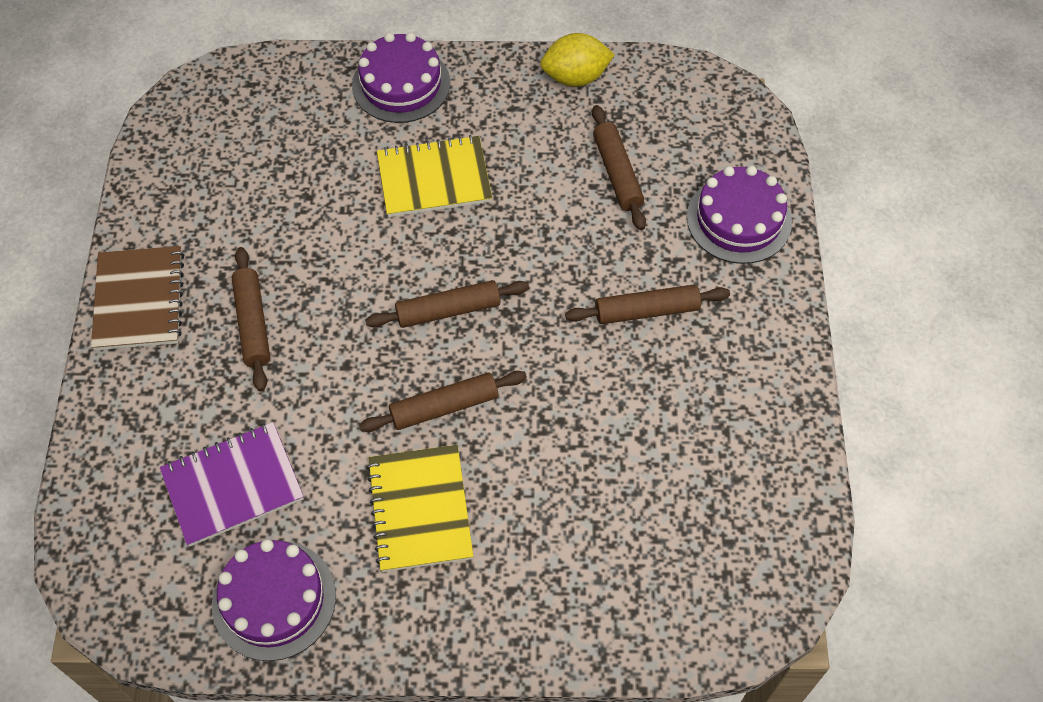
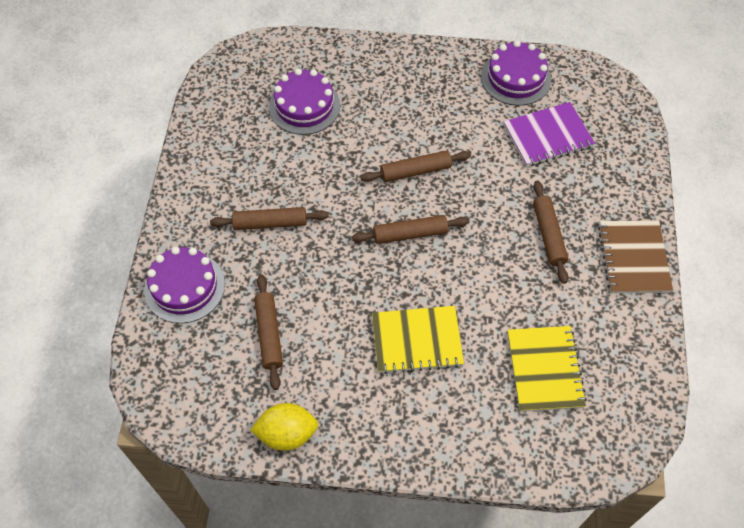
camera: 175 degrees left, 0 degrees up
(401, 84) = (443, 439): purple cake -> purple cake (304, 106)
(420, 509) = (432, 115): yellow notebook -> yellow notebook (545, 369)

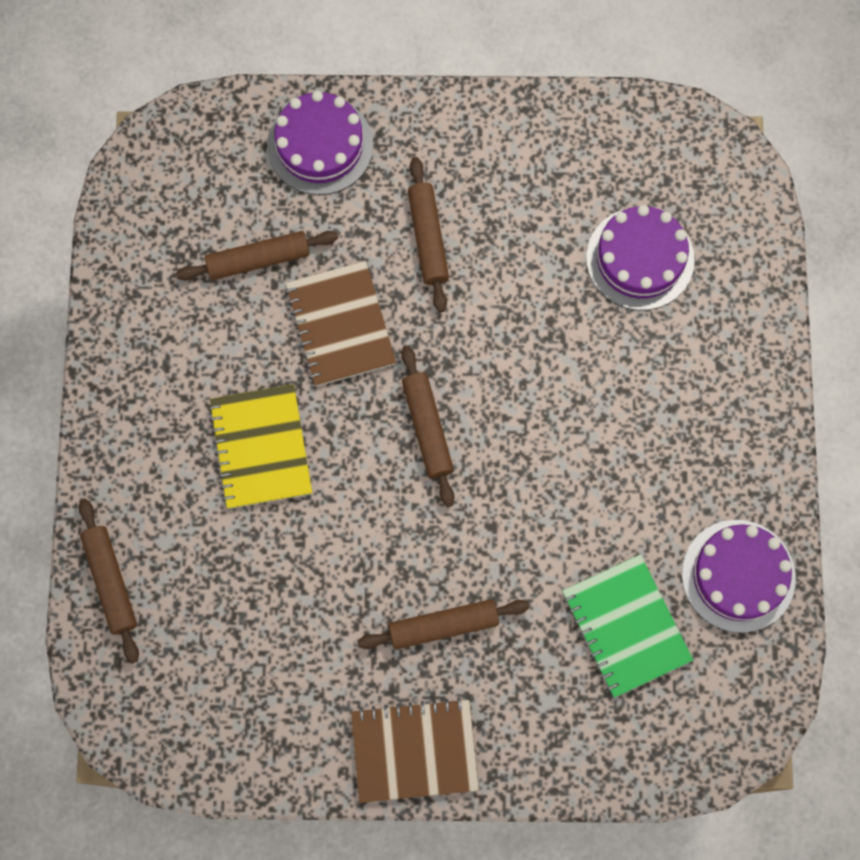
camera: 85 degrees right, 15 degrees up
(287, 434) = (125, 299): yellow lemon -> none
(328, 282) = (340, 325): none -> brown notebook
(415, 171) = (537, 429): brown rolling pin -> brown rolling pin (111, 582)
(545, 369) = (229, 618): yellow notebook -> none
(547, 136) = (625, 626): purple notebook -> green notebook

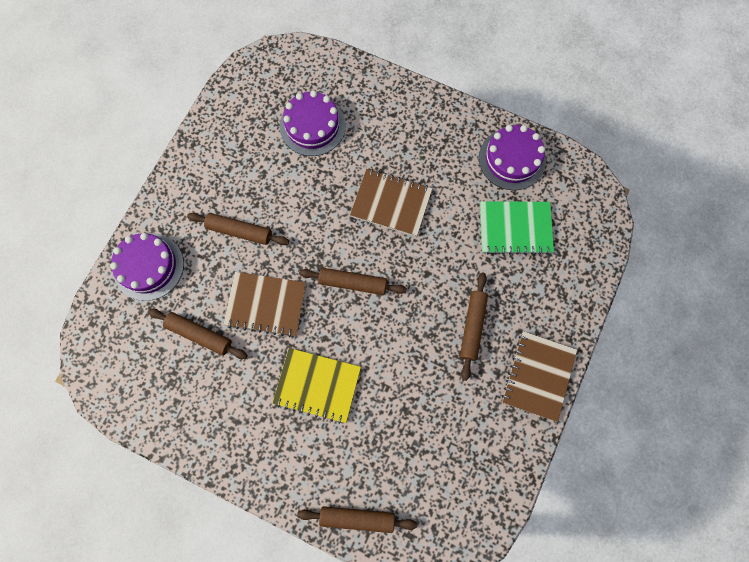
camera: 65 degrees left, 0 degrees up
(258, 260) = (199, 334): brown rolling pin -> brown rolling pin turned 75 degrees counterclockwise
(574, 427) = (391, 203): none -> brown notebook

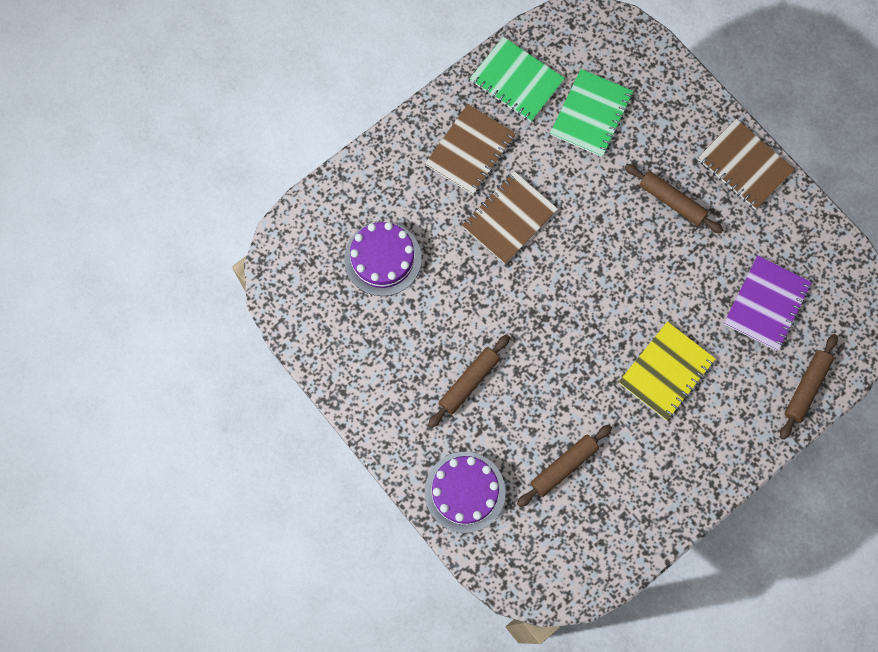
camera: 65 degrees left, 0 degrees up
(266, 304) = (561, 388): brown notebook -> brown notebook (470, 151)
(353, 283) = (577, 293): brown rolling pin -> none
(419, 449) = (766, 304): none -> purple notebook
(512, 159) = (516, 81): purple cake -> green notebook

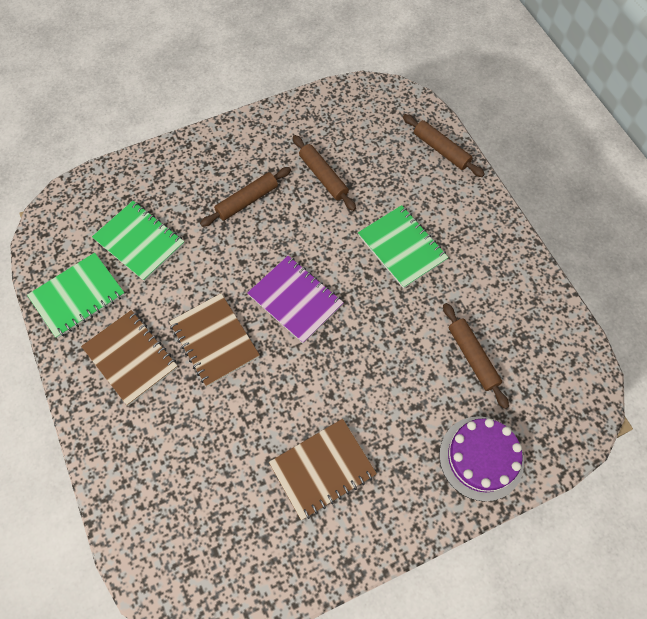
camera: 75 degrees left, 10 degrees down
(382, 258) = (213, 477): purple cake -> none
(469, 382) = (369, 423): brown rolling pin -> brown rolling pin (323, 177)
(666, 372) = (402, 247): yellow notebook -> green notebook
(744, 165) = (235, 139): brown notebook -> brown notebook (322, 469)
(766, 304) = (362, 157): purple notebook -> purple notebook (295, 300)

